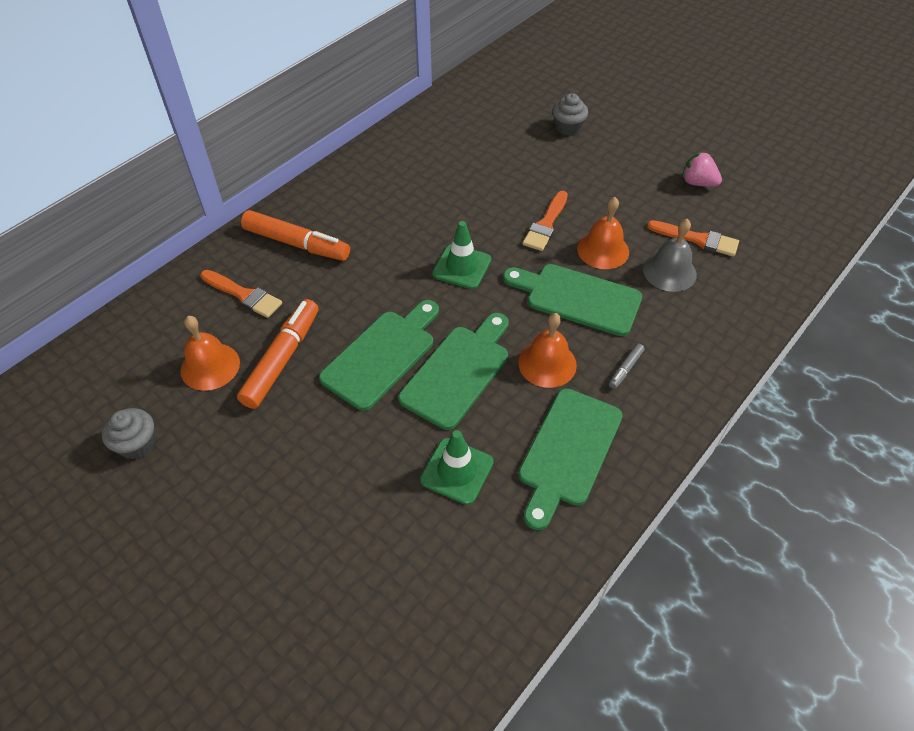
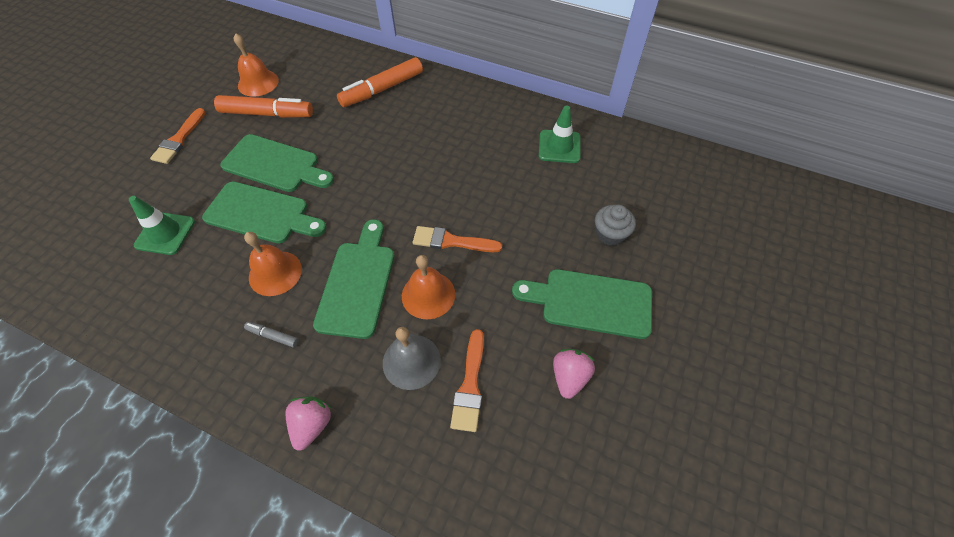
camera: 75 degrees right, 5 degrees up
(137, 444) = (195, 72): grey cupcake -> none
(244, 295) = (324, 79): orange brush -> orange brush (179, 139)
(296, 243) = (382, 89): orange marker -> orange marker turned 45 degrees clockwise
(462, 267) = (379, 191): green traffic cone -> green traffic cone (559, 147)
(568, 452) = (180, 304): green cutting board -> green cutting board (590, 303)
(721, 345) = (312, 424): none -> pink strawberry

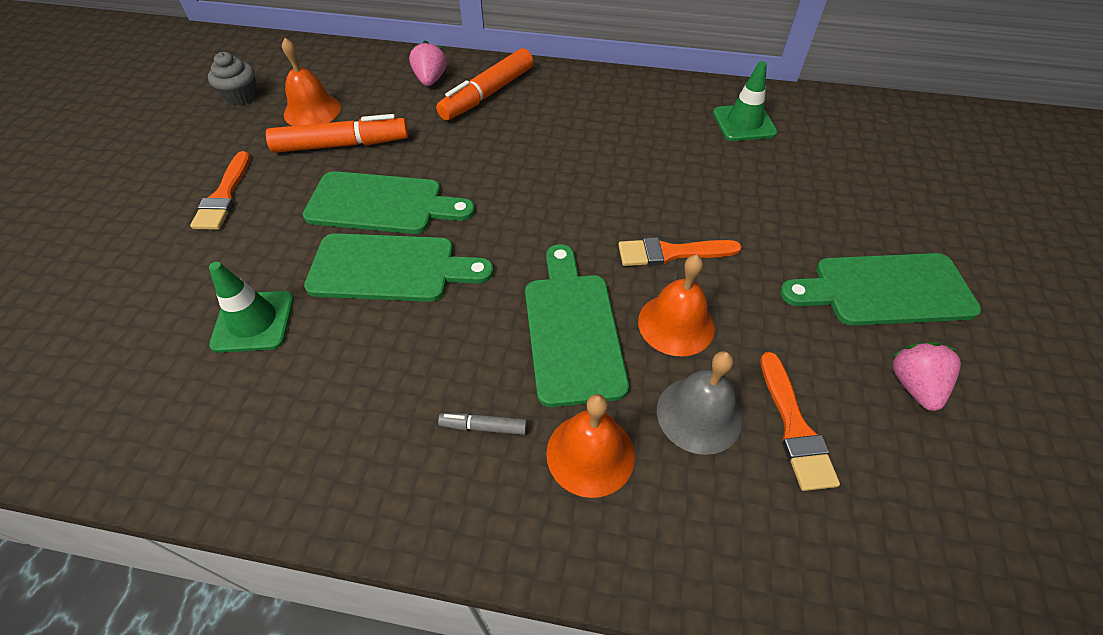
camera: 15 degrees left, 5 degrees down
(275, 273) = (446, 341): orange bell -> orange bell (590, 454)
(312, 424) = (602, 538): pink strawberry -> pink strawberry (430, 80)
(610, 234) = (860, 208): grey cupcake -> grey cupcake (241, 96)

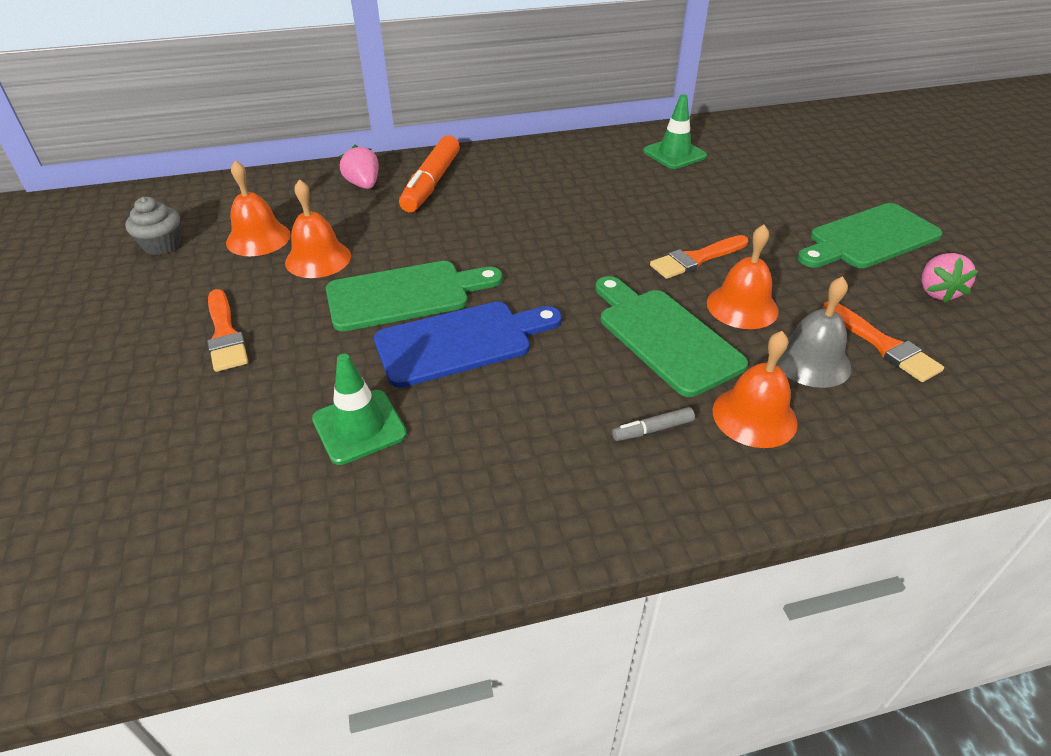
camera: 25 degrees left, 10 degrees down
(341, 145) = (318, 259): orange marker -> orange bell
(390, 268) = (460, 342): green cutting board -> blue cutting board
(913, 385) = (937, 292): pink strawberry -> pink strawberry turned 150 degrees counterclockwise

